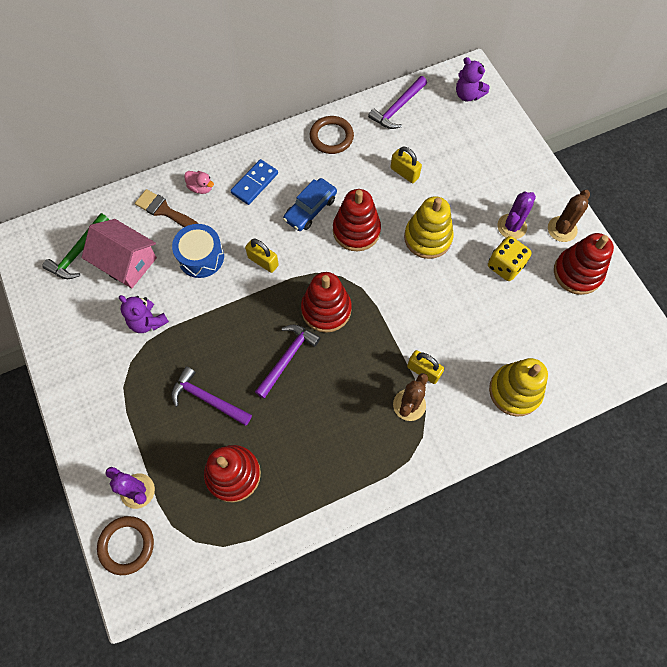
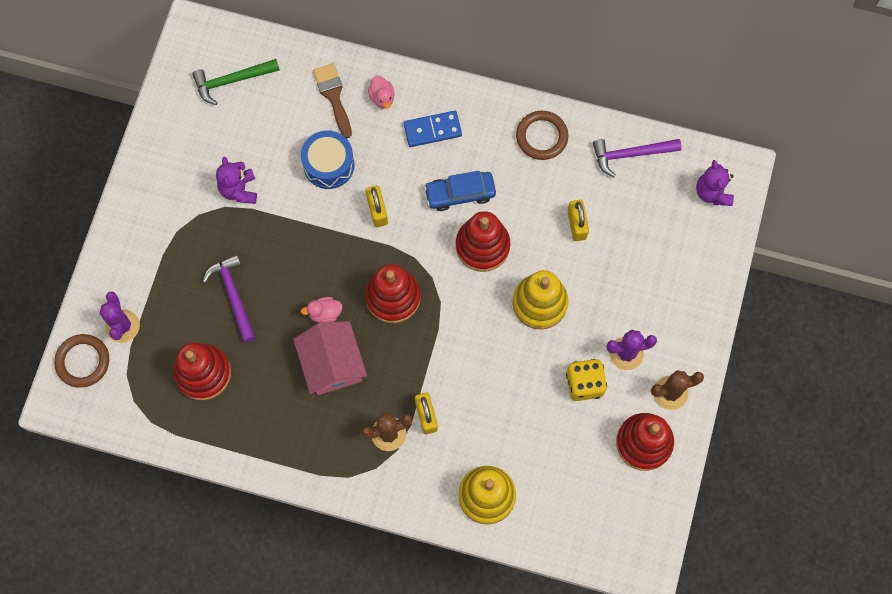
camera: 40 degrees right, 5 degrees up
(126, 262) = (264, 121): pink house -> pink house (332, 364)
(287, 358) = (325, 313): purple hammer -> pink duck

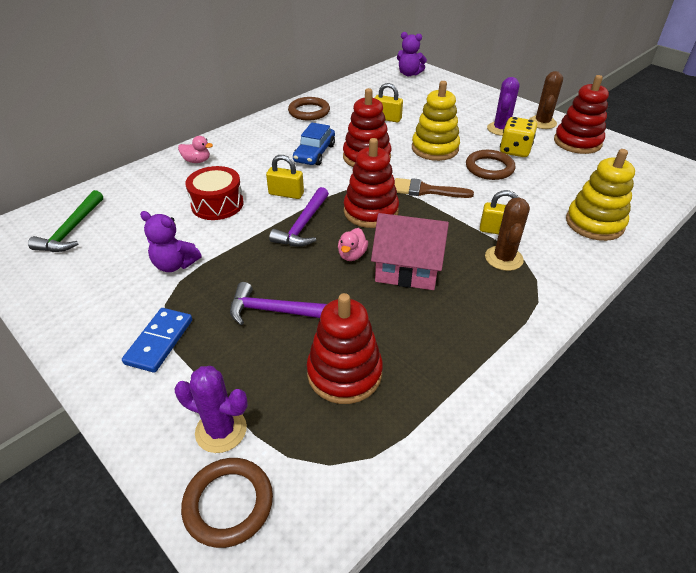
camera: 60 degrees left, 30 degrees down
(329, 165) = (217, 204): blue drum -> red drum
(333, 96) = (164, 182): brown brush -> brown brush (425, 190)
(432, 130) = (251, 149): blue domino -> blue domino (159, 341)
(532, 371) = (489, 168): none -> brown ring
(630, 154) = (356, 89): purple hammer -> purple hammer (303, 225)

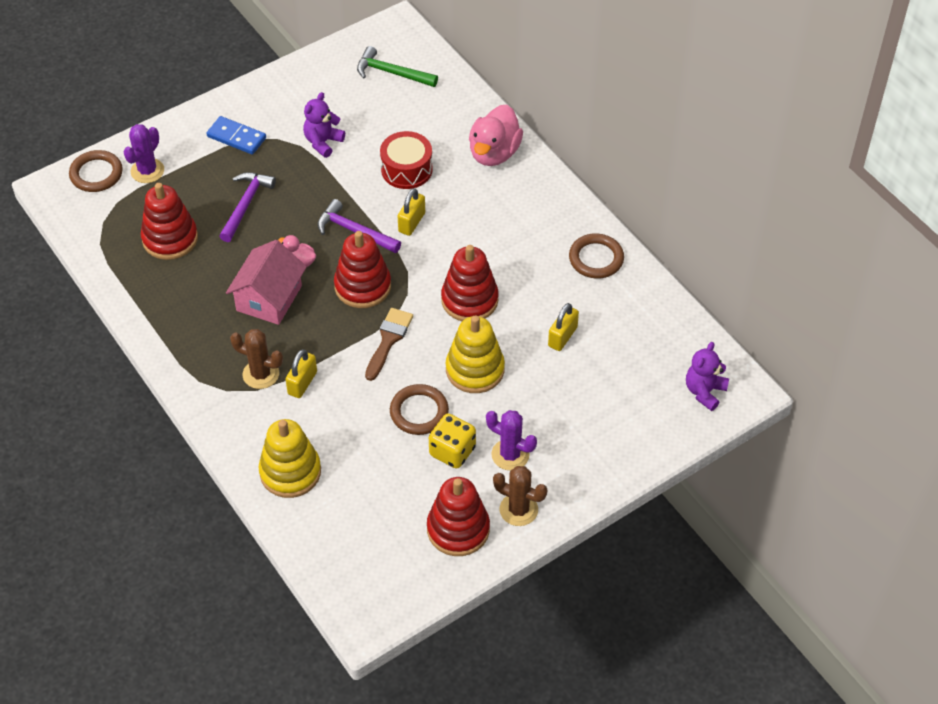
camera: 100 degrees right, 10 degrees up
(197, 161) = (494, 153): pink duck -> pink duck, size x1.99
(314, 153) = (489, 253): blue car -> none

